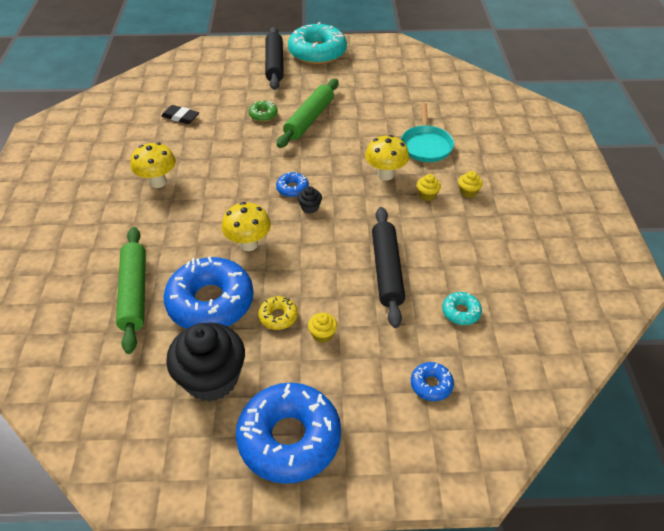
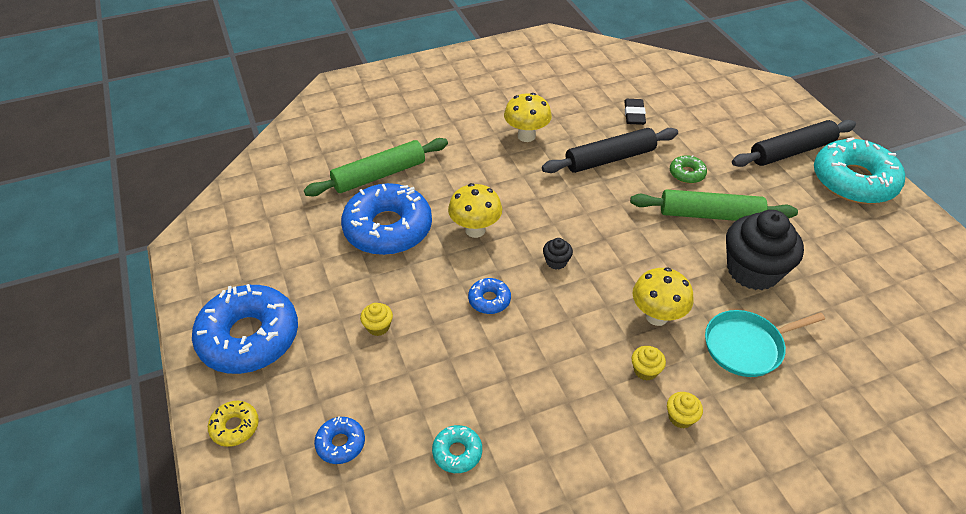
camera: 70 degrees right, 0 degrees up
(211, 378) = (301, 260): black cupcake -> black cupcake (753, 270)
(278, 316) = (389, 284): yellow donut -> yellow donut (235, 427)
(292, 188) = (578, 237): blue donut -> blue donut (489, 300)
(387, 271) = (491, 360): black rolling pin -> black rolling pin (610, 159)

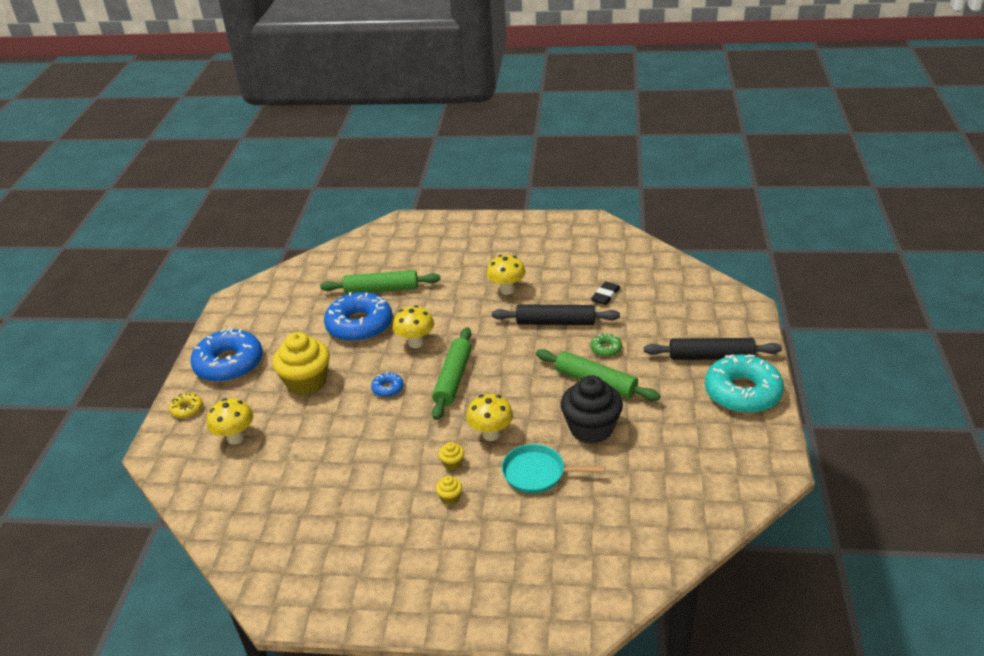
camera: 30 degrees right, 10 degrees down
(340, 443) = (235, 438): blue donut -> yellow mushroom
(378, 327) = (306, 382): yellow cupcake -> yellow cupcake, size x2.43
(457, 452) = (296, 466): turquoise donut -> none
(556, 261) = (453, 379): black cupcake -> green rolling pin

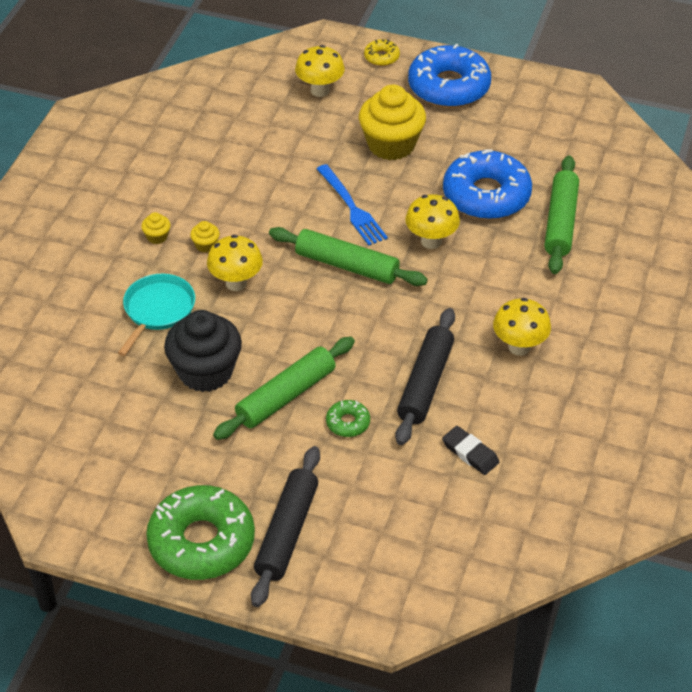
camera: 100 degrees right, 10 degrees up
(388, 388) = (352, 208): blue donut -> blue fork
(742, 393) = (201, 542): turquoise donut -> green donut

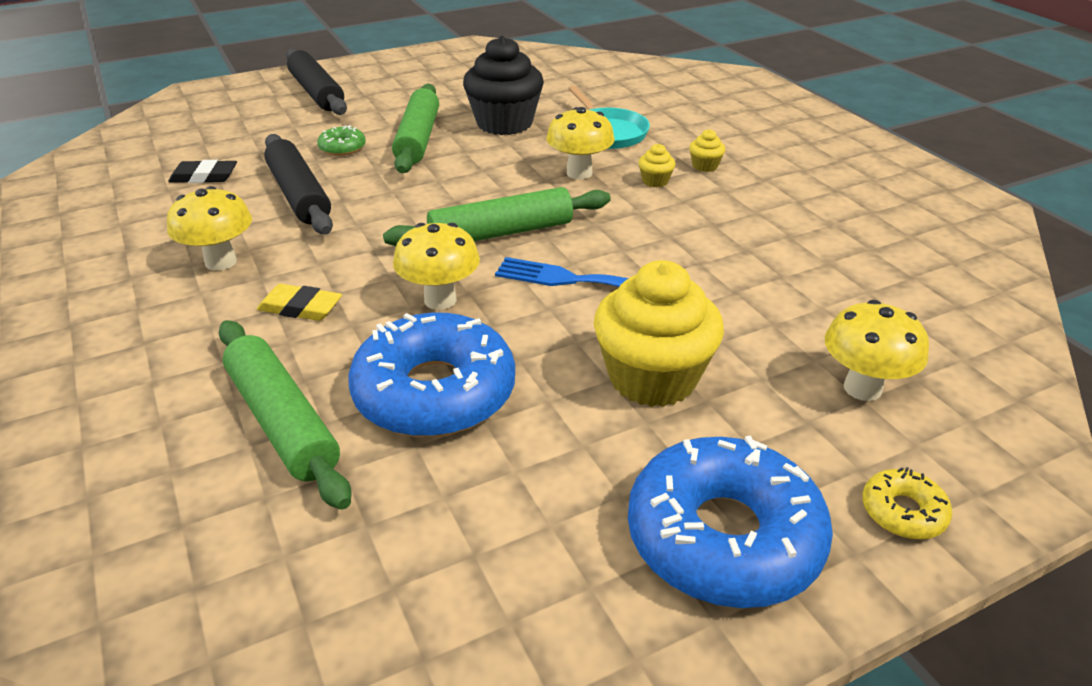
camera: 135 degrees right, 10 degrees down
(201, 542) = (372, 71): green donut -> none
(503, 282) = (300, 307): none -> yellow eraser

